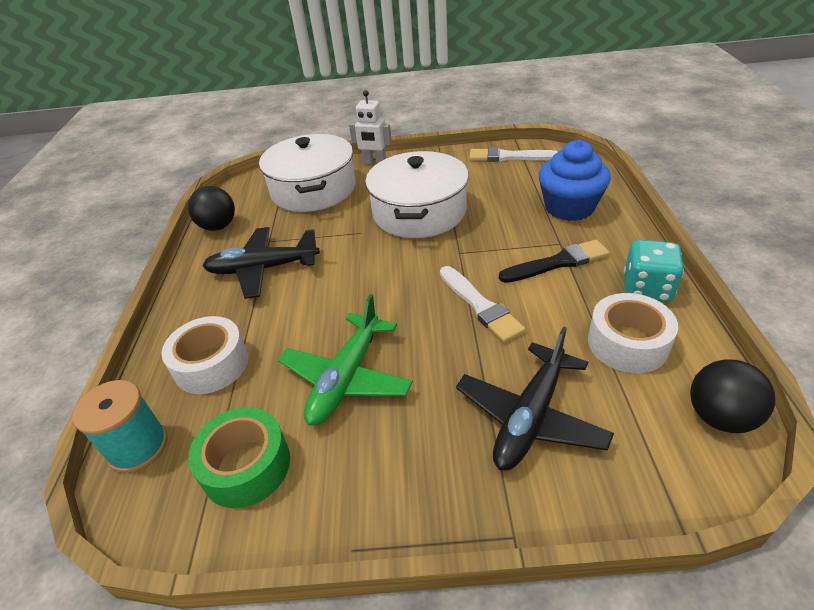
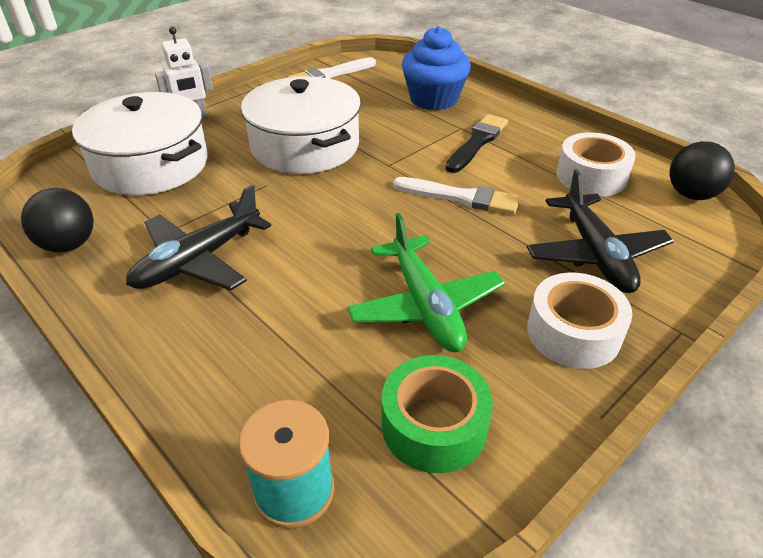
camera: 45 degrees left, 0 degrees up
(211, 364) = (268, 371): white tape -> white tape (573, 332)
(646, 289) = (558, 136): turquoise dice -> none

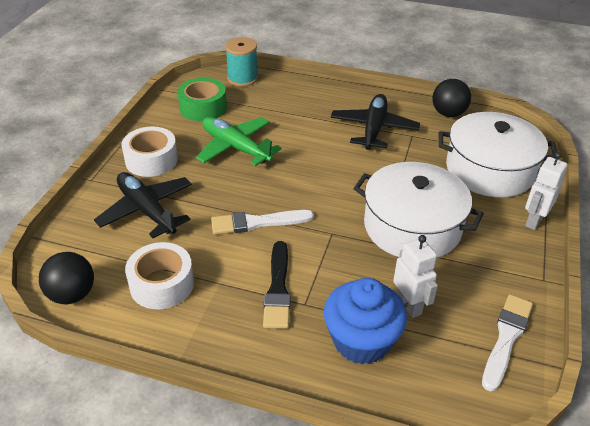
camera: 150 degrees right, 0 degrees up
(376, 104) = (409, 305): none -> white robot

